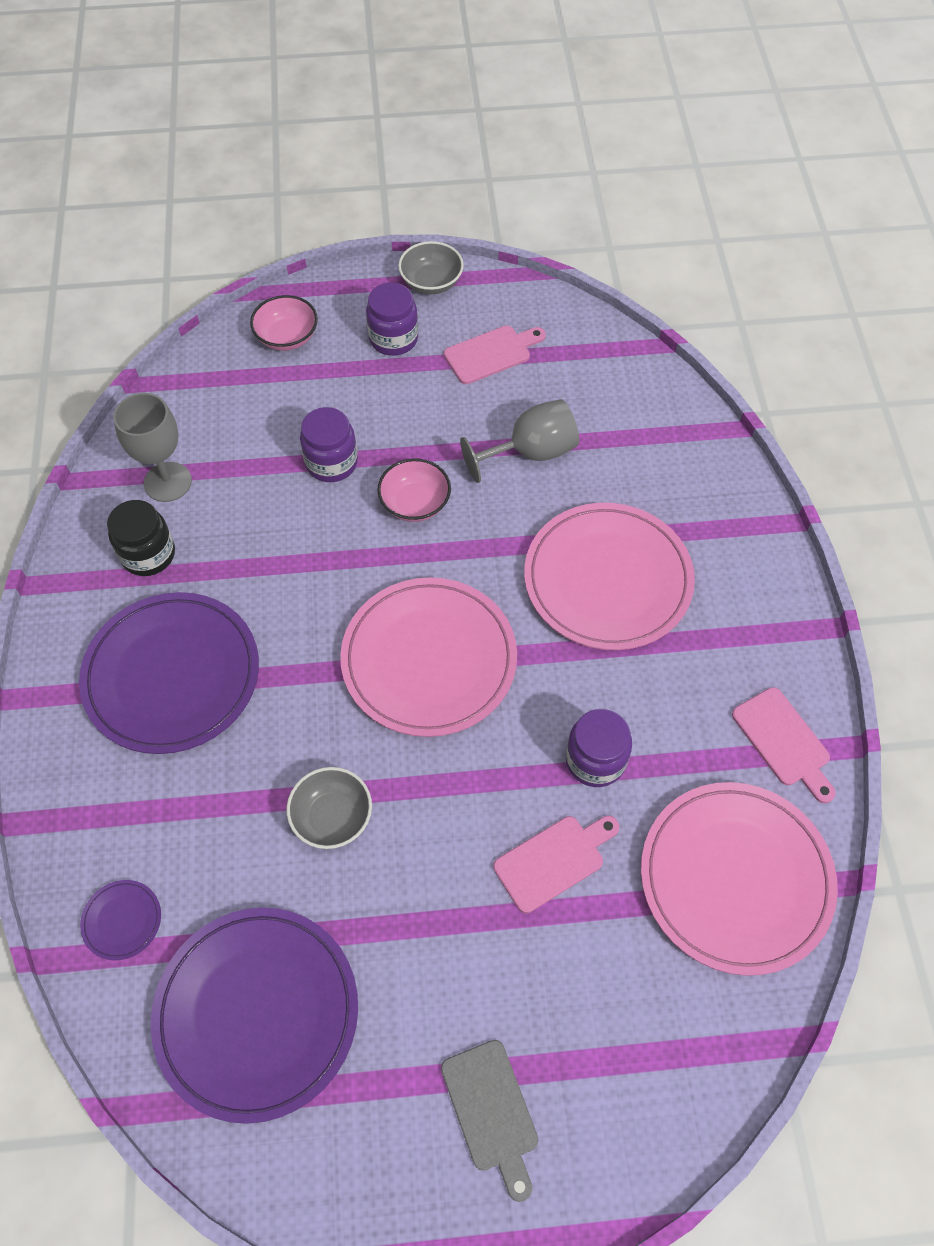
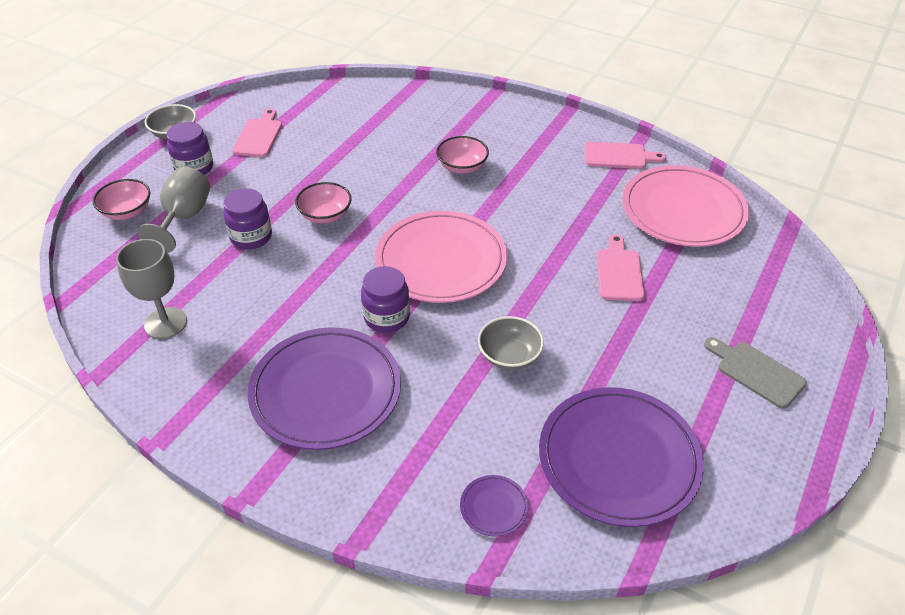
camera: 55 degrees left, 15 degrees down
(148, 554) = (213, 360): black jar -> none
(491, 1111) = (756, 372): grey cutting board -> grey cutting board turned 150 degrees counterclockwise
(531, 452) = (346, 154): grey goblet -> grey goblet (184, 217)
(595, 760) = (570, 226): purple jar -> purple jar (386, 317)
(607, 579) = (462, 167): pink plate -> pink bowl

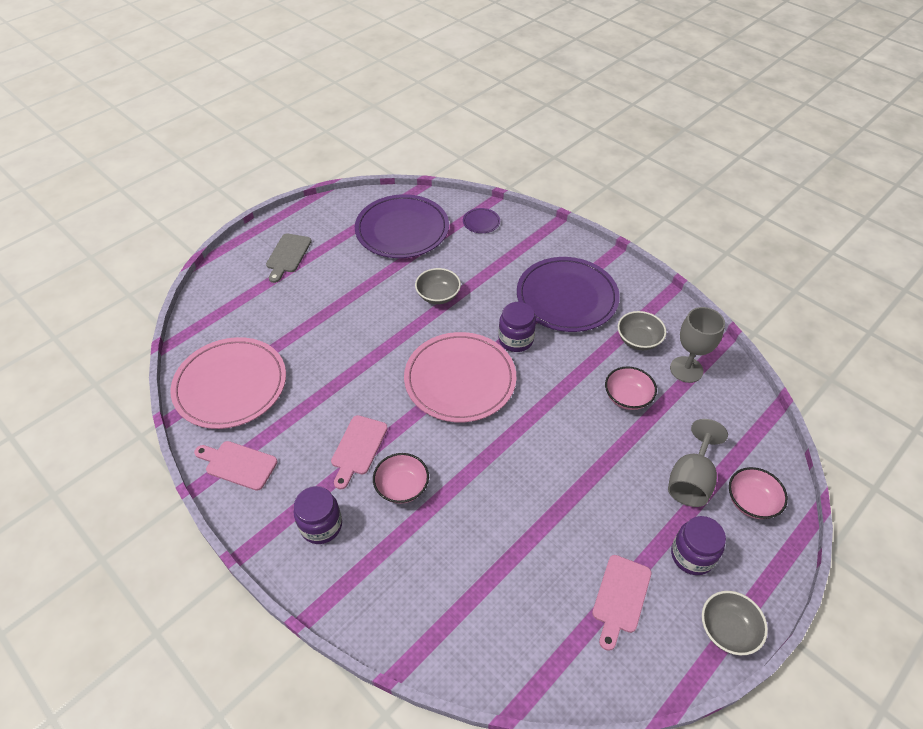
camera: 165 degrees left, 5 degrees up
(224, 348) = (638, 340): none -> grey bowl
(251, 237) = (623, 441): purple jar -> purple jar (321, 525)
(325, 215) = (552, 452): pink bowl -> pink bowl (627, 397)
(619, 272) = (325, 340): pink cutting board -> pink cutting board (358, 448)
(756, 372) = (288, 255): grey cutting board -> grey cutting board turned 45 degrees clockwise

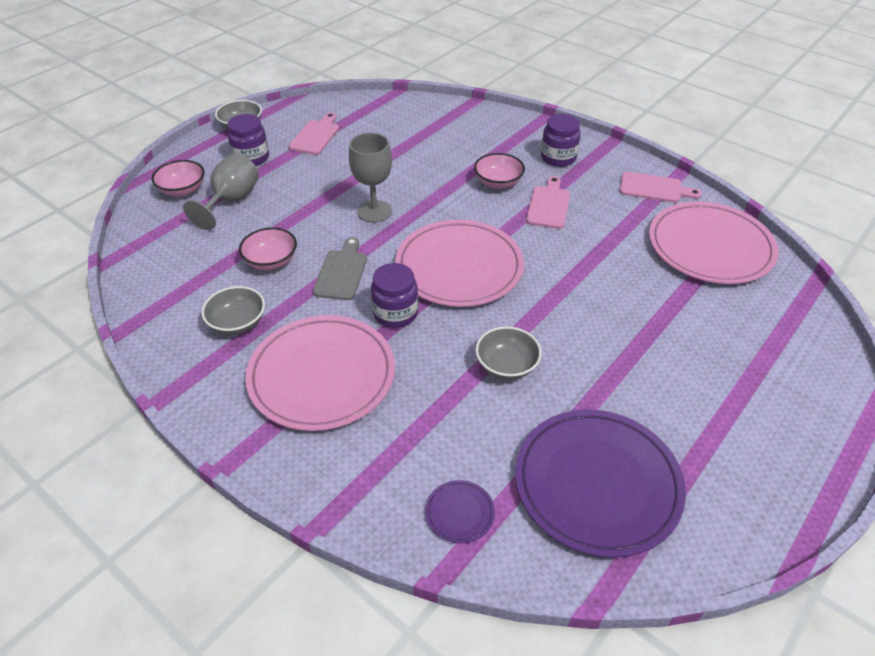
camera: 175 degrees right, 5 degrees down
(288, 255) = (759, 417): grey cutting board -> grey cutting board (341, 272)
(567, 297) = (322, 375): purple plate -> pink plate
(686, 369) = (191, 293): grey goblet -> grey goblet (374, 211)

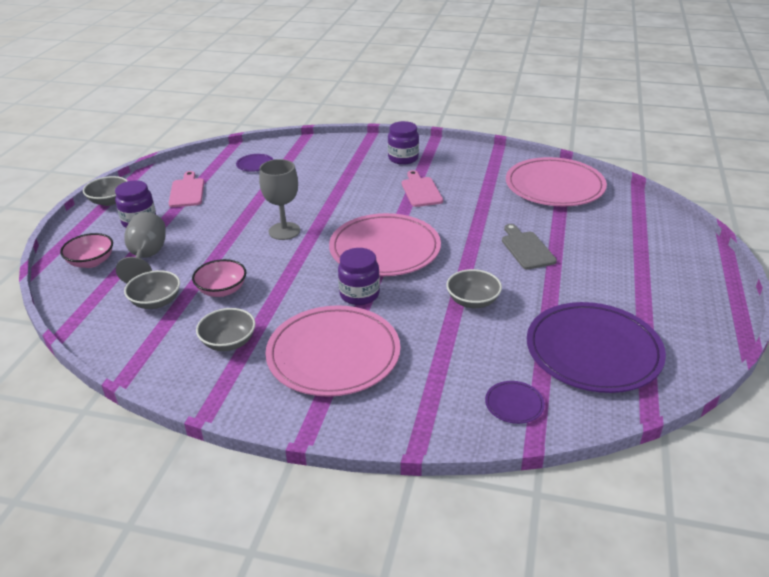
camera: 25 degrees left, 10 degrees down
(206, 254) = (156, 302): none -> grey bowl
(341, 272) = (291, 280): grey cutting board -> grey cutting board (526, 249)
(400, 122) = (255, 164): none -> purple plate
(498, 182) = (370, 186): pink bowl -> none
(654, 188) = (488, 161): pink cutting board -> none

